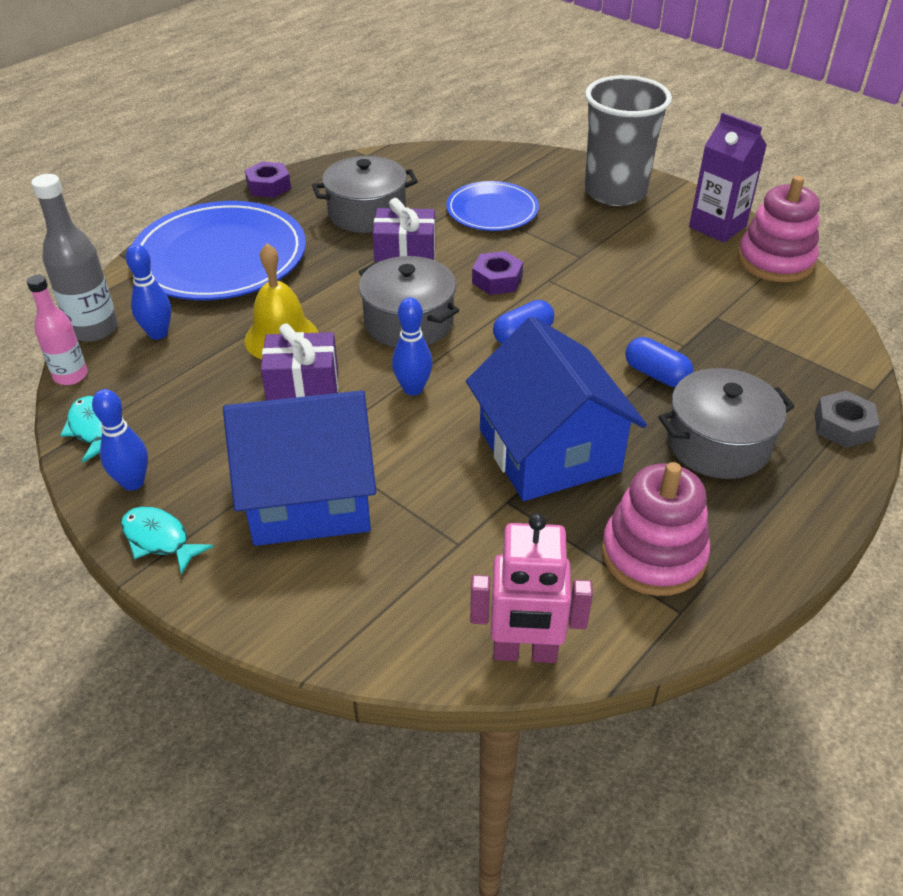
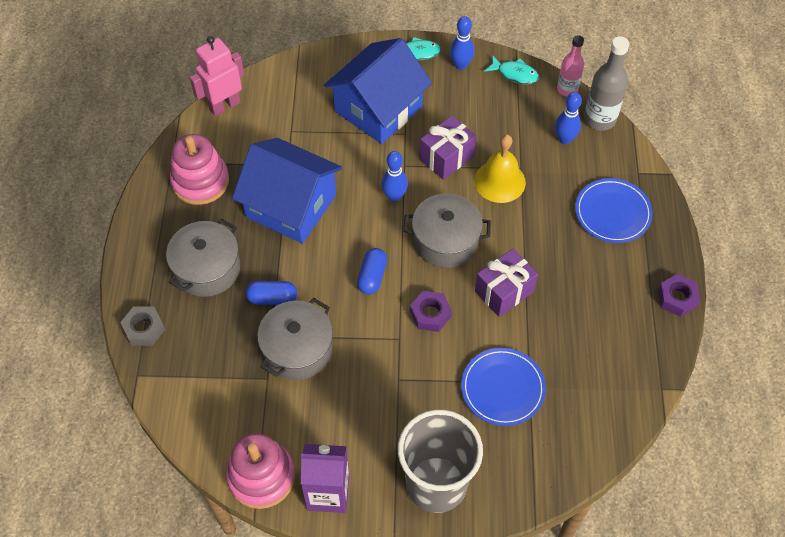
camera: 140 degrees right, 15 degrees up
(220, 257) = (612, 212): blue plate -> blue plate, size x0.57
(367, 213) = (580, 320): grey pot -> grey pot (298, 349)

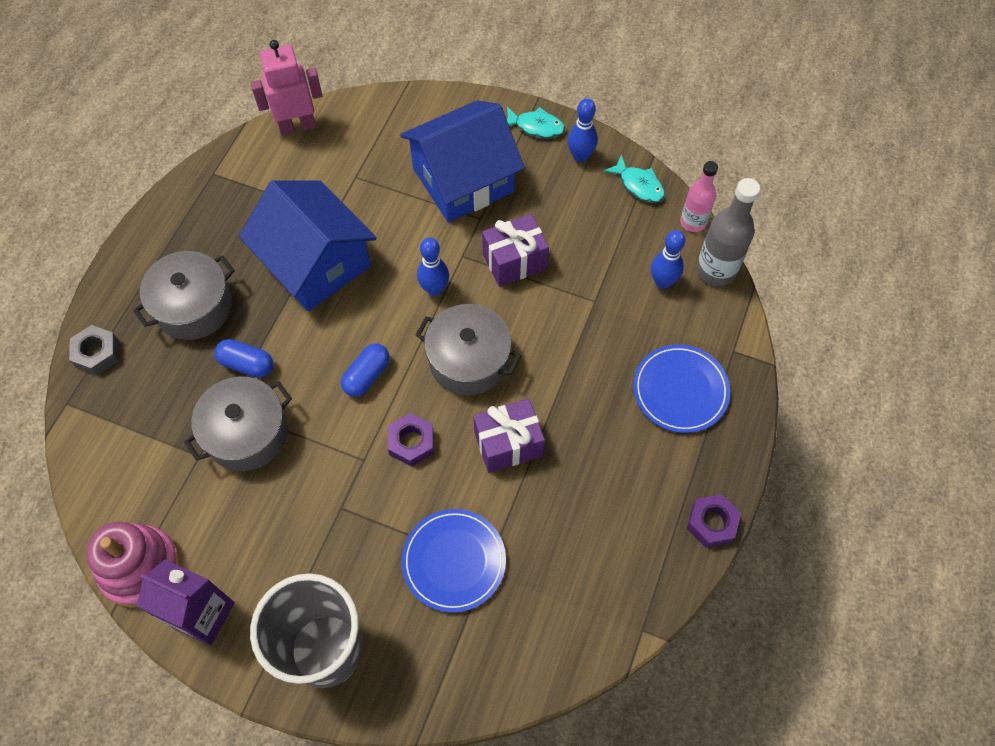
camera: 20 degrees right, 5 degrees up
(200, 181) = (232, 205): pink stacking toy -> none
(500, 181) = (563, 309): yellow bell -> none

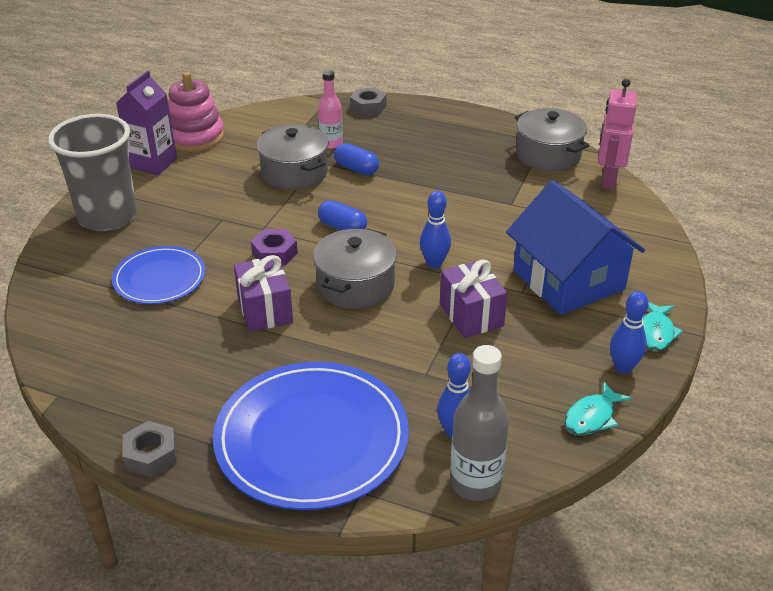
camera: 90 degrees right, 25 degrees down
(194, 307) = (410, 142): grey pot -> grey pot (548, 155)
(247, 364) = (356, 169): blue capsule -> blue capsule turned 75 degrees counterclockwise
(297, 126) = (608, 180): pink robot -> pink robot turned 150 degrees counterclockwise
(316, 263) = (457, 196): blue house -> none
(680, 390) = (312, 439): blue plate -> blue plate, size x1.76
(693, 222) = (545, 465): pink bottle -> pink bottle (331, 143)
(711, 523) = (151, 455): purple nut -> grey nut

